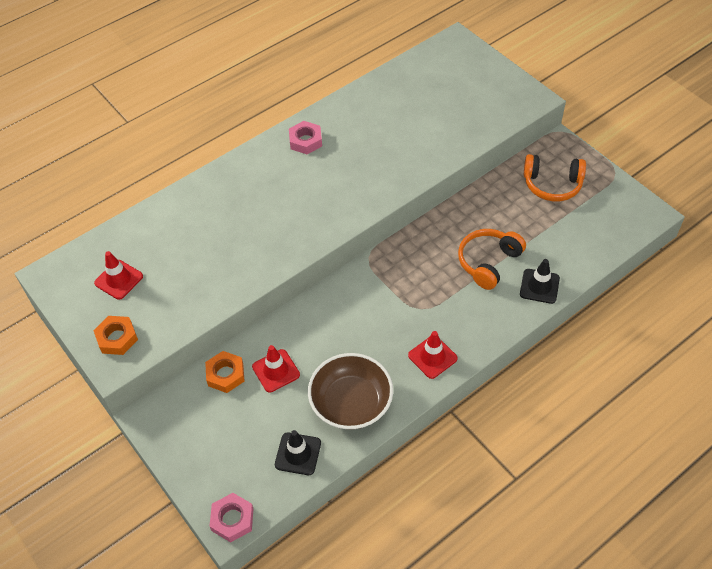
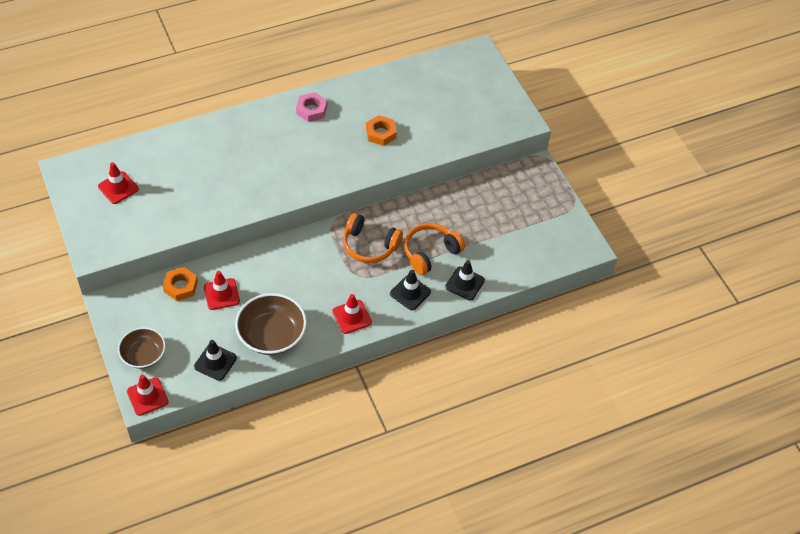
camera: 10 degrees right, 0 degrees up
(117, 338) = (102, 234): orange nut -> orange nut (381, 133)
(210, 469) = (143, 355): none -> brown bowl
(232, 519) = (147, 396): pink nut -> red traffic cone
(485, 312) = (410, 293): none -> black traffic cone
(552, 185) = (514, 201): orange headphones -> orange headphones (369, 245)

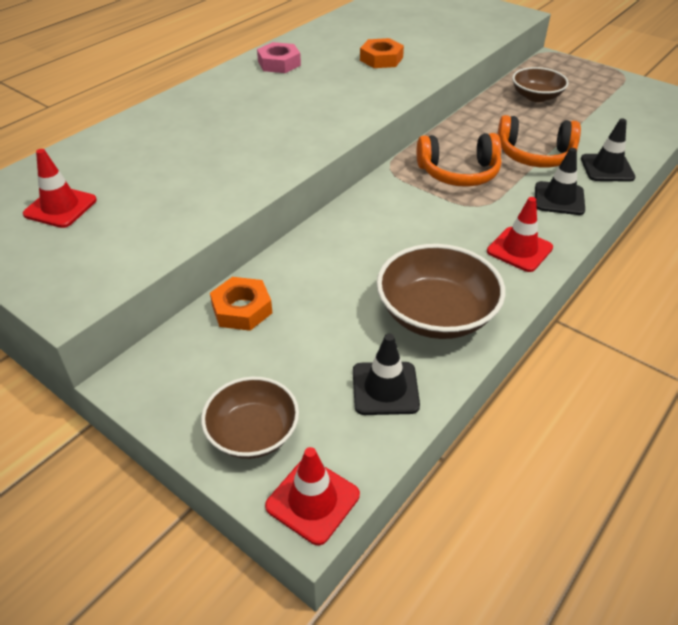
camera: 25 degrees left, 10 degrees down
(221, 294) = (314, 294): red traffic cone -> none
(430, 253) = (535, 155): orange headphones -> orange headphones turned 105 degrees counterclockwise
(485, 200) = (536, 96): none -> brown bowl

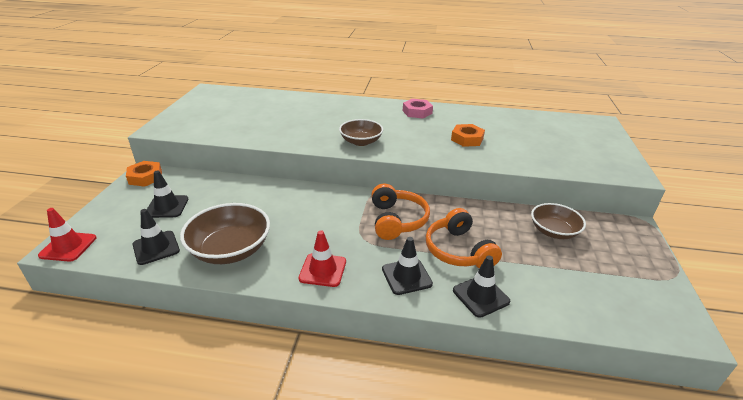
camera: 60 degrees right, 10 degrees down
(60, 207) = (226, 106): red traffic cone -> none
(242, 309) = (205, 184): orange nut -> orange nut (145, 177)
(253, 433) = (113, 215): brown bowl -> brown bowl (361, 141)
(276, 362) = (167, 207): none -> black traffic cone
(459, 173) = (397, 220): orange headphones -> orange headphones turned 150 degrees counterclockwise

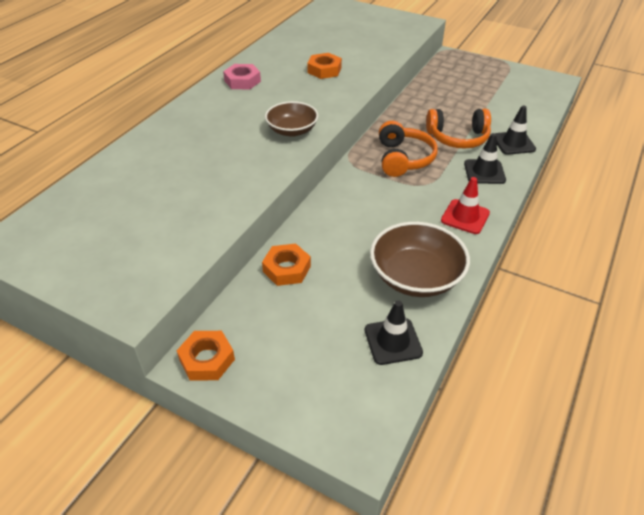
camera: 70 degrees left, 10 degrees up
(68, 247) = (362, 437): red traffic cone -> none
(167, 207) = (303, 332): black traffic cone -> none
(230, 188) = (286, 269): none -> orange nut
(397, 220) = (403, 159): orange headphones -> orange headphones turned 75 degrees clockwise
(553, 231) = (447, 88): brown bowl -> none

